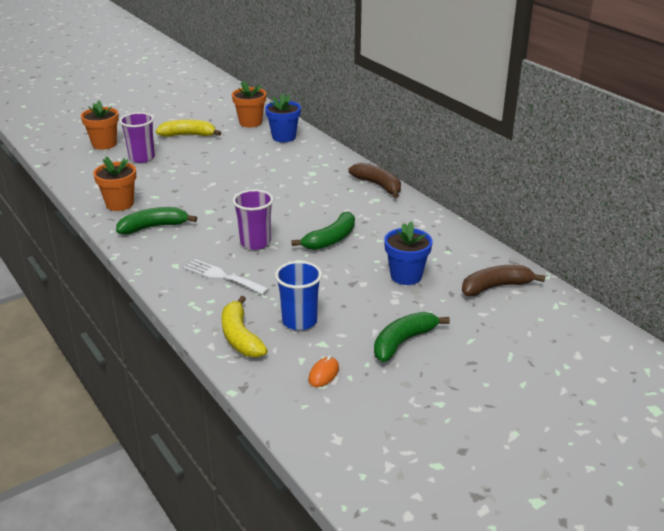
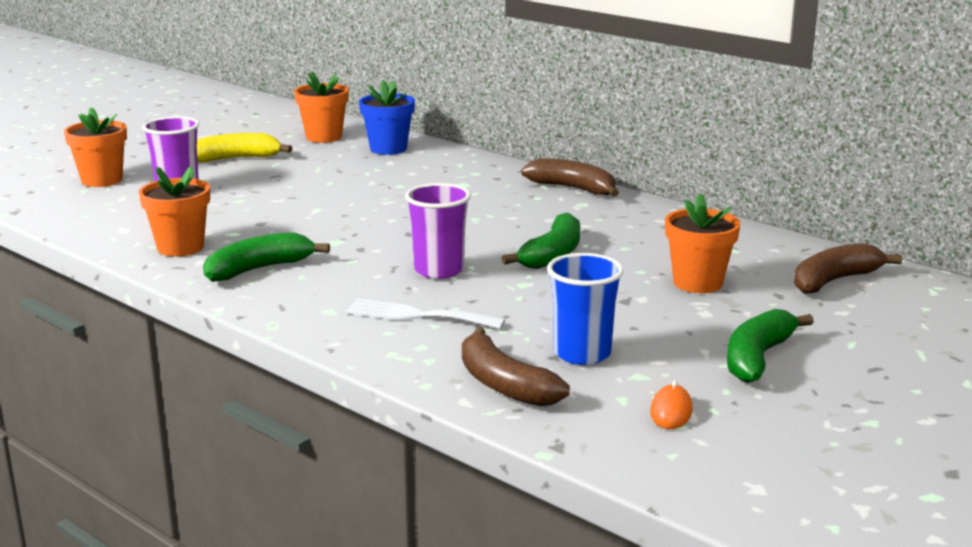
camera: 15 degrees left, 10 degrees down
(240, 337) = (504, 384): yellow banana -> brown banana
(406, 276) = (698, 283): blue flower pot -> orange flower pot

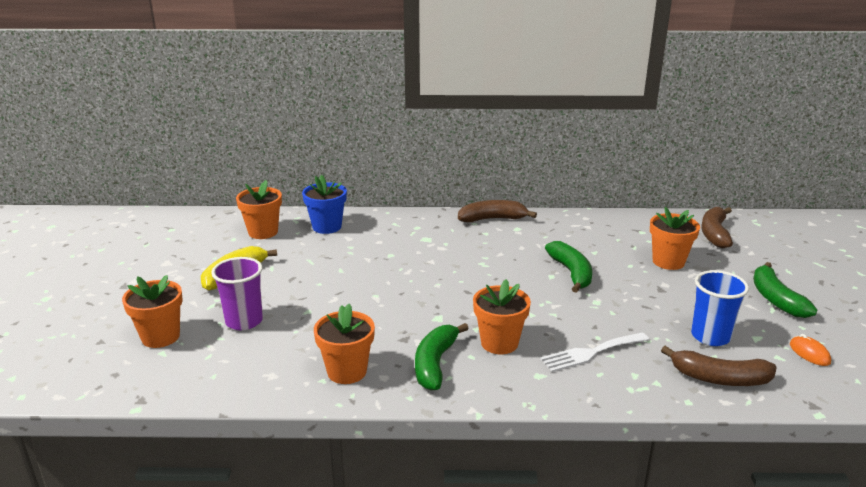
camera: 40 degrees left, 5 degrees up
(347, 277) = (499, 343): none -> orange flower pot
(439, 270) = (538, 312): purple cup -> none

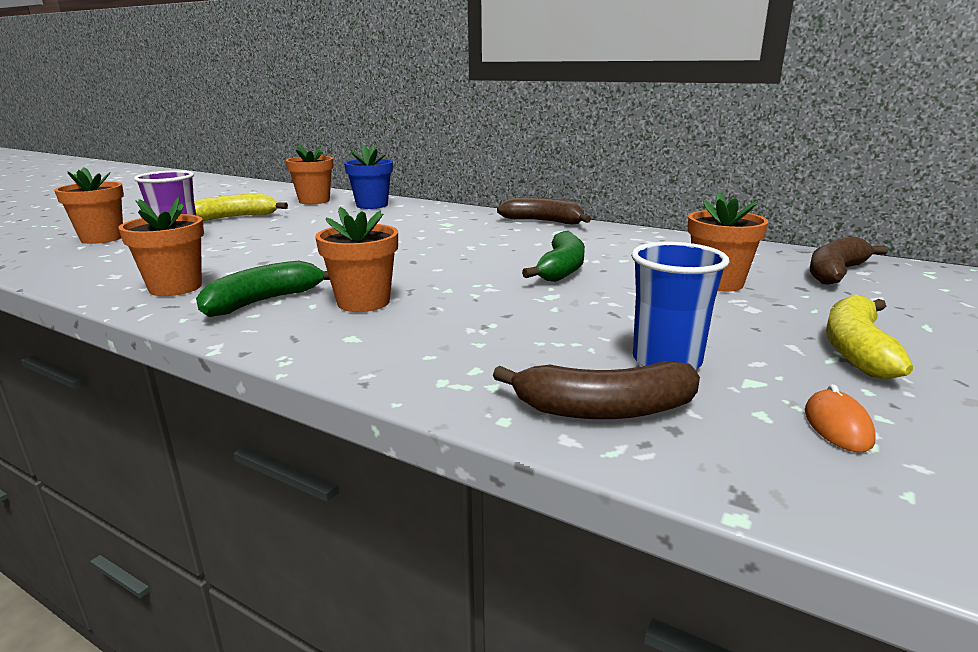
camera: 30 degrees right, 5 degrees down
(591, 353) = (455, 335): white fork -> none
(719, 378) = (604, 409): brown banana -> brown banana turned 45 degrees counterclockwise
(776, 299) = (856, 349): green banana -> yellow banana

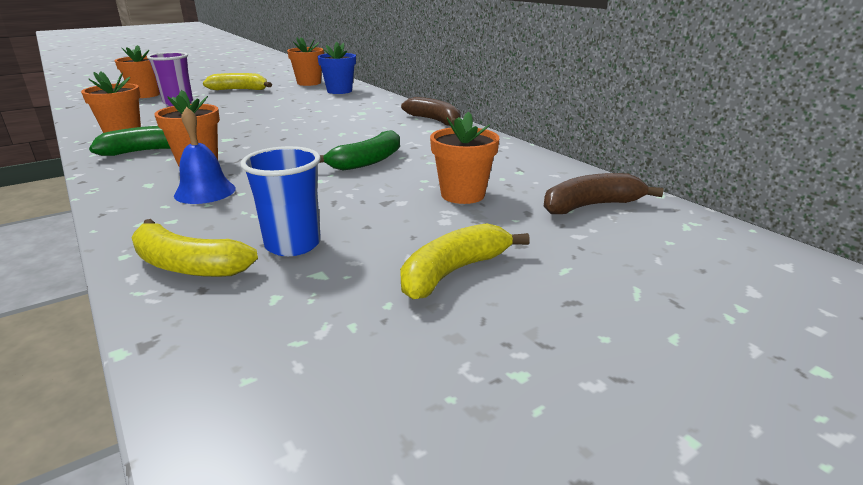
camera: 25 degrees right, 5 degrees up
(447, 331) = (205, 192): none -> blue bell
(604, 409) = (187, 265): brown banana -> yellow banana
(837, 426) = (305, 321): orange mouse -> none

